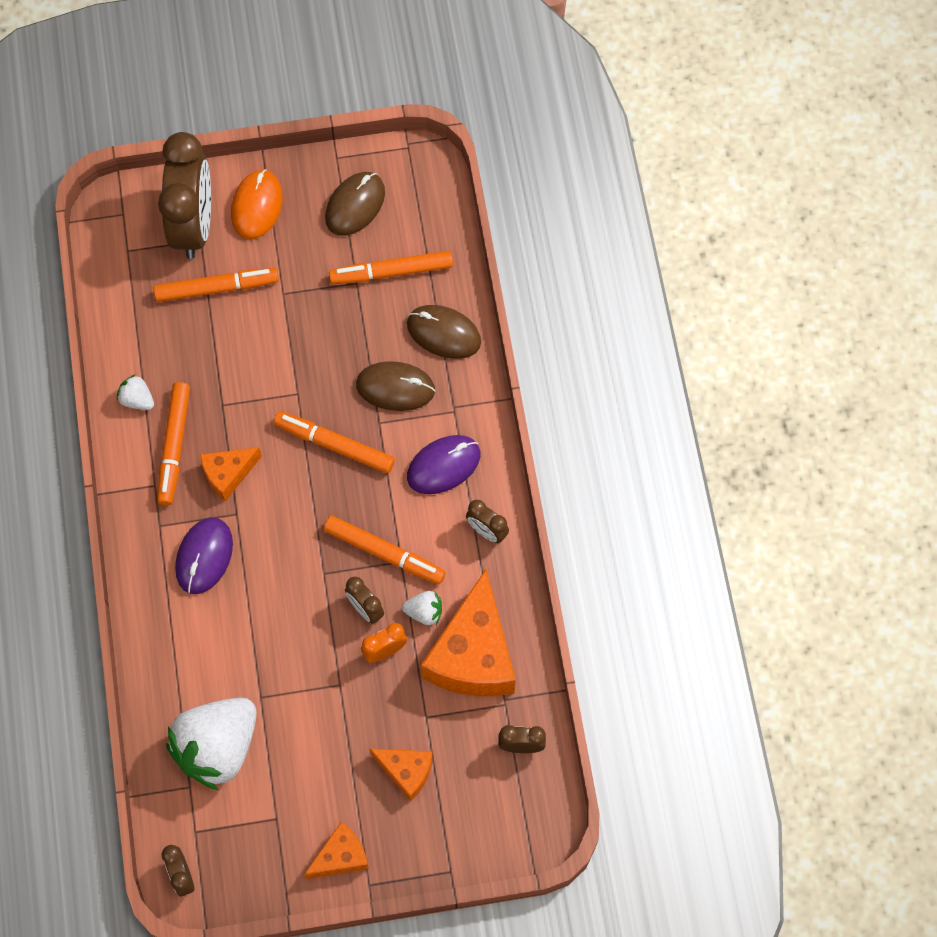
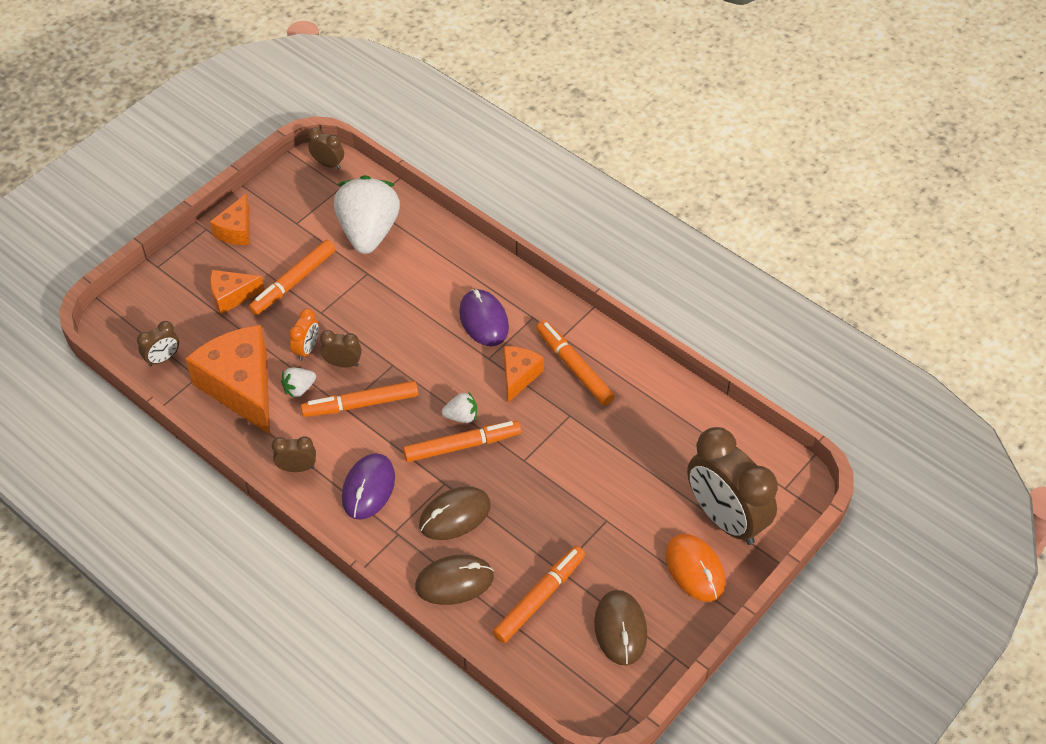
camera: 140 degrees right, 15 degrees down
(137, 399) = (631, 377): white strawberry -> white strawberry (461, 416)
(217, 288) = (658, 487): orange marker -> orange marker (293, 282)

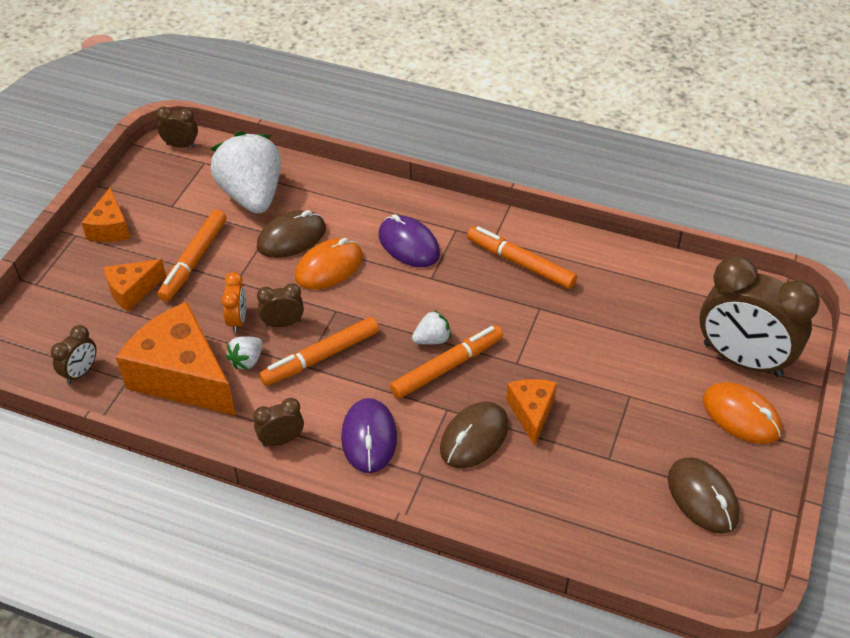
camera: 20 degrees left, 5 degrees down
(404, 322) = (329, 267): none -> orange mouse
(454, 581) = (508, 504): brown mouse -> brown mouse (291, 237)
(518, 376) = (470, 286): orange cheese -> orange cheese (531, 413)
(539, 598) = (604, 492): orange marker -> none

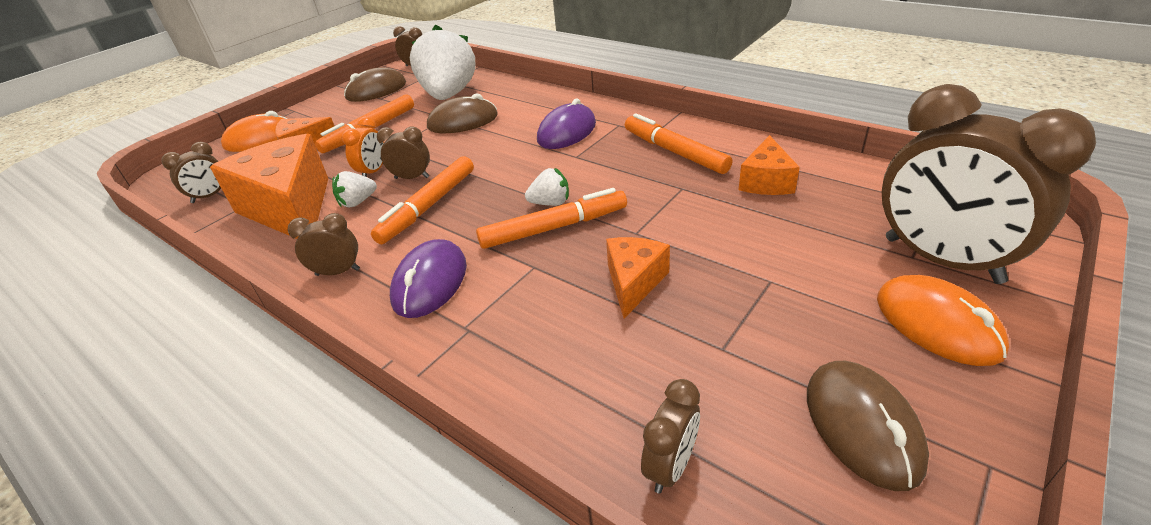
camera: 20 degrees right, 10 degrees down
(110, 228) = (322, 108): orange cheese -> orange cheese (766, 181)
(321, 357) = (428, 206): orange marker -> orange marker turned 45 degrees counterclockwise
(329, 267) = (482, 142): orange mouse -> orange mouse (261, 139)
(408, 244) = (567, 132): purple mouse -> purple mouse turned 60 degrees clockwise
(474, 437) = (551, 299): brown mouse -> brown mouse (376, 90)
(598, 545) = (670, 466): none -> brown clock

